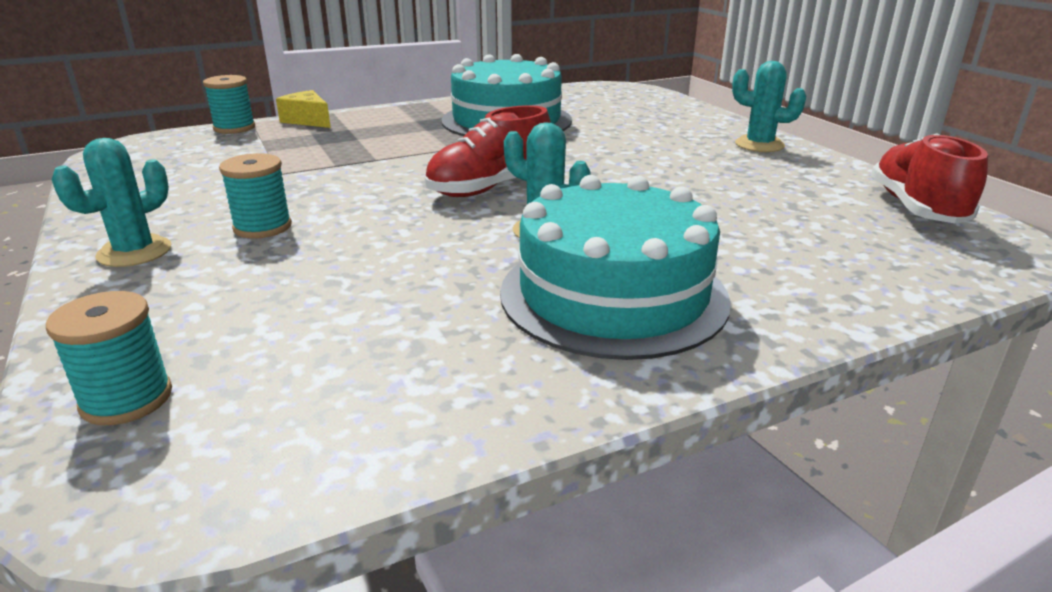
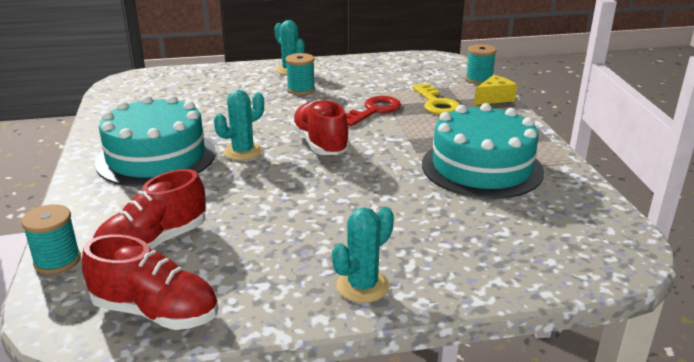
camera: 105 degrees right, 0 degrees up
(126, 399) = (175, 76): turquoise spool -> turquoise spool (57, 261)
(327, 143) = (436, 103): none -> yellow key
(359, 171) = (374, 111): none -> red key
(827, 236) = (153, 244): none -> red shoe

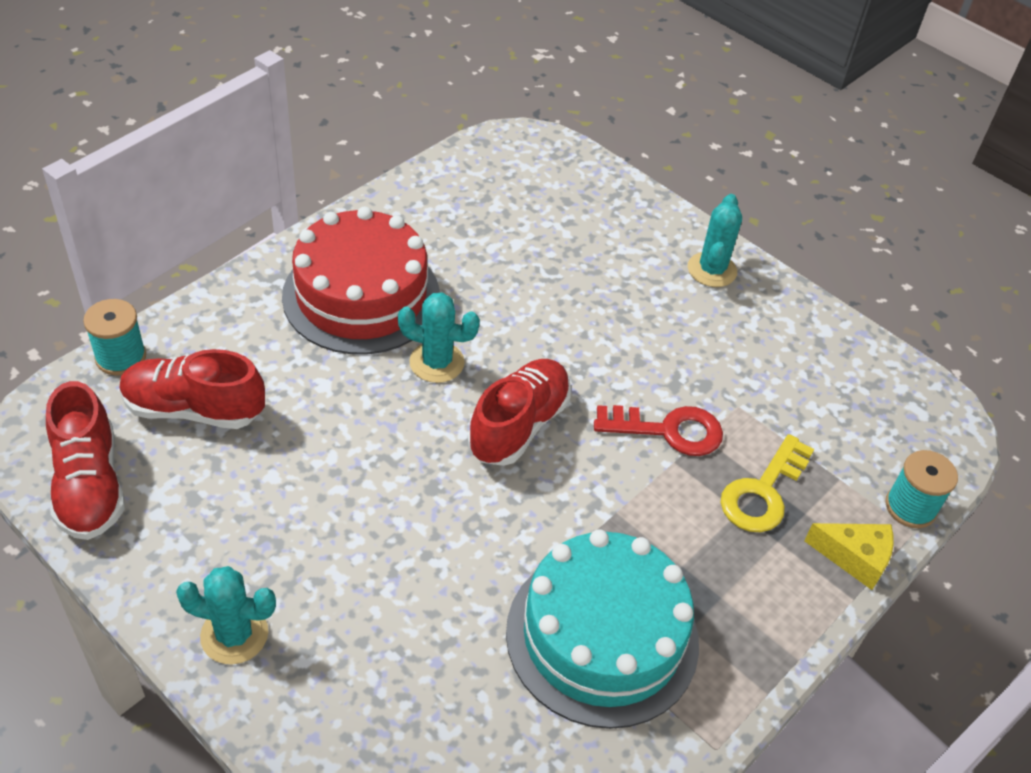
camera: 50 degrees right, 20 degrees up
(156, 157) = (361, 296): turquoise cake -> red cake
(301, 90) = (658, 317): turquoise spool -> none

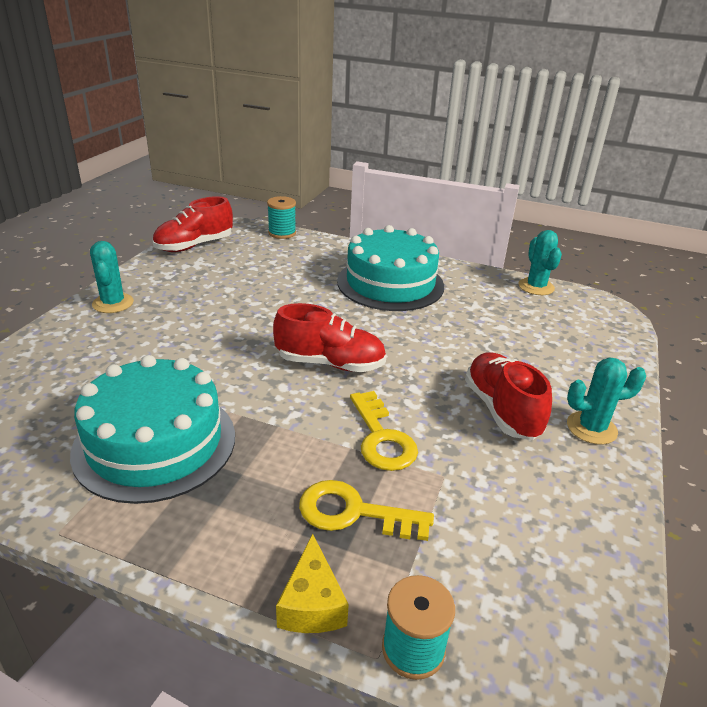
camera: 70 degrees right, 15 degrees down
(194, 409) = (261, 258): red shoe -> red shoe (502, 410)
(361, 296) = (390, 283): red cake -> turquoise cake
(437, 362) = (359, 320): turquoise cactus -> turquoise cactus (536, 287)
(668, 431) = (381, 438): red key -> yellow key

